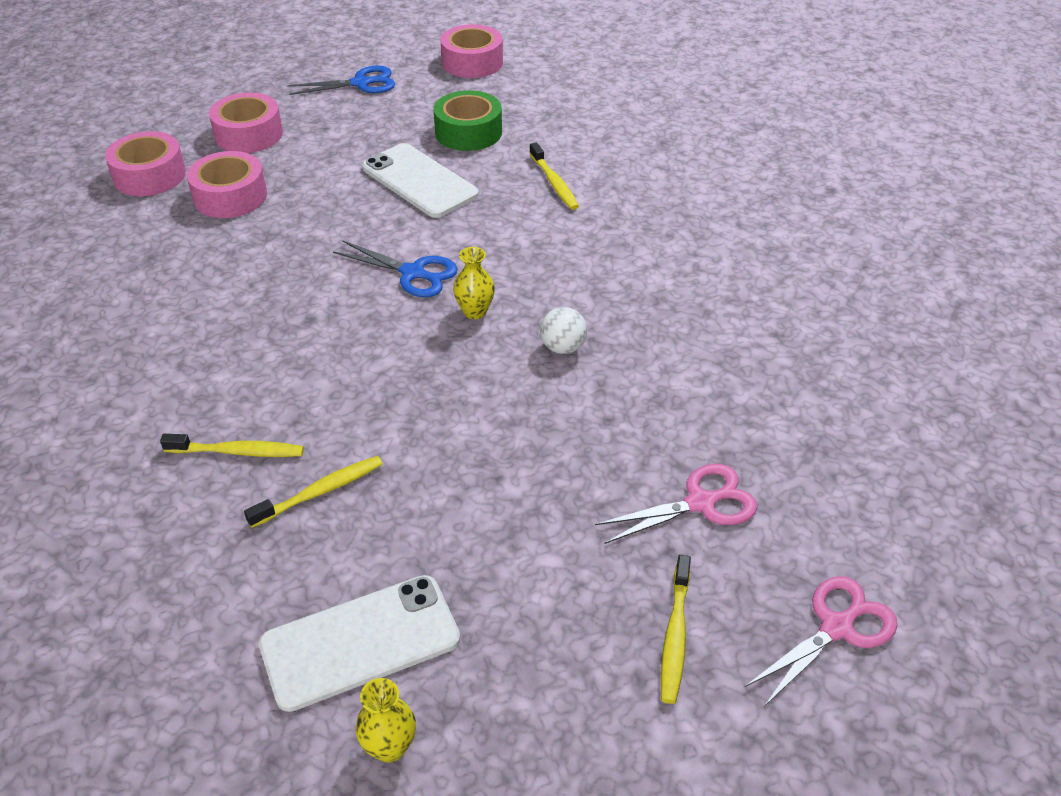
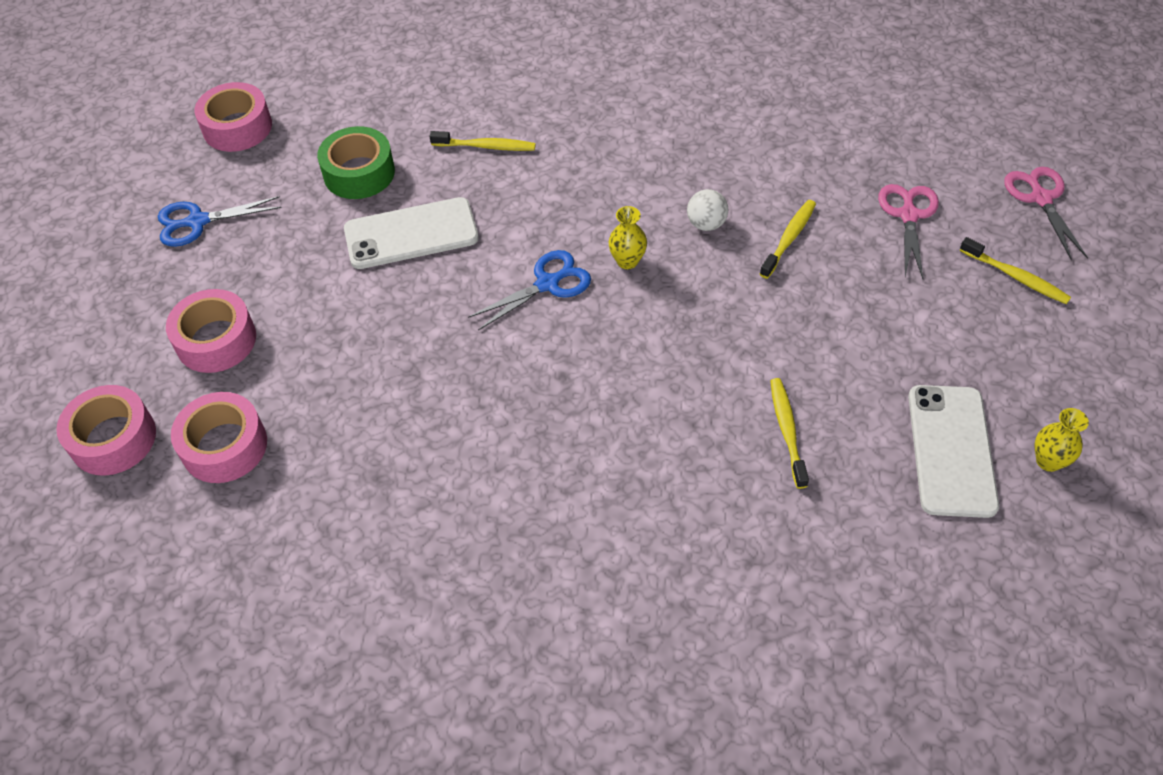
camera: 60 degrees left, 10 degrees up
(230, 196) = (321, 385): pink tape -> pink tape (113, 439)
(238, 452) = (710, 475): yellow toothbrush -> yellow toothbrush (789, 238)
(361, 83) = (198, 222): blue scissors -> blue scissors turned 120 degrees counterclockwise

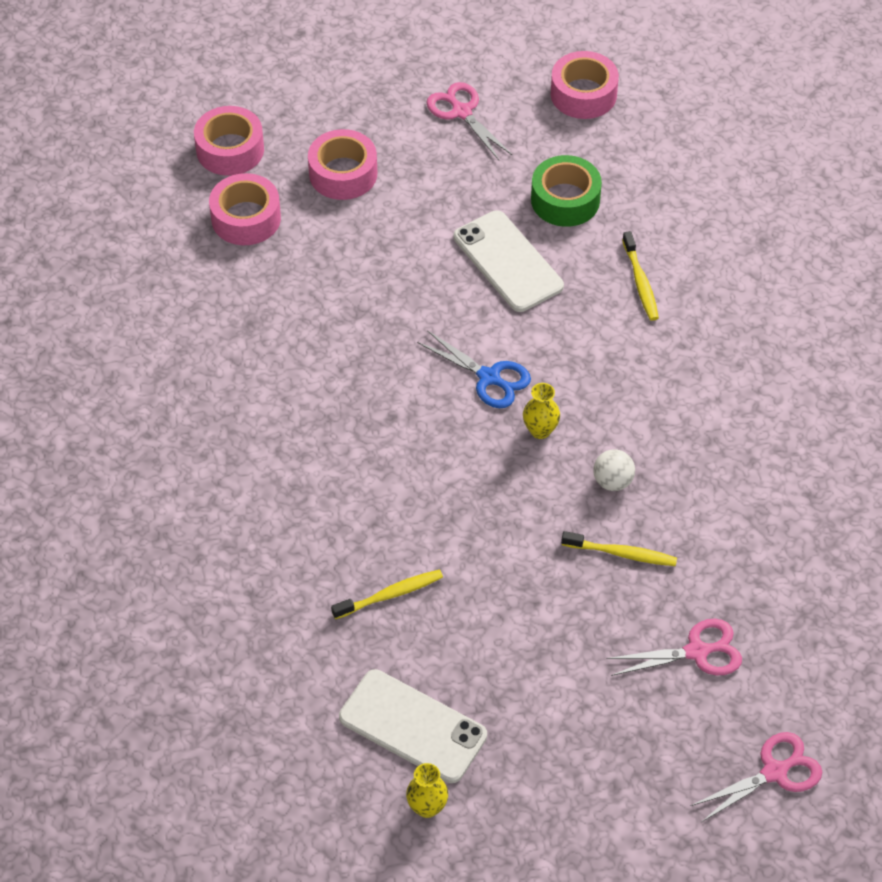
camera: 70 degrees right, 0 degrees up
(198, 222) = (461, 112): blue scissors -> pink scissors
(951, 450) = (412, 726): white phone -> white phone turned 45 degrees clockwise
(1016, 277) = (649, 759): yellow toothbrush -> none

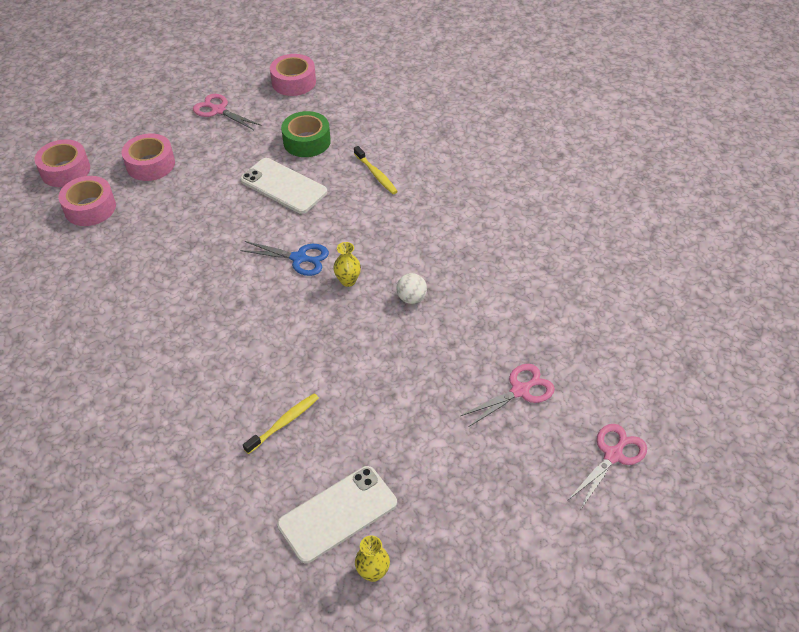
camera: 20 degrees left, 5 degrees down
(412, 726) = (337, 514): white phone -> white phone turned 45 degrees counterclockwise
(621, 553) = (438, 342): yellow toothbrush -> none

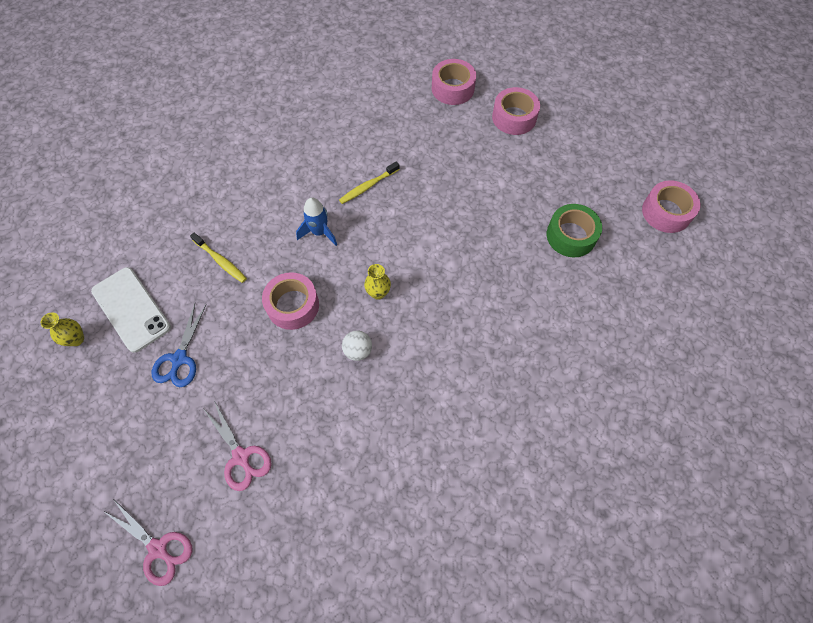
camera: 85 degrees right, 15 degrees up
(65, 170) = (496, 62): pink tape -> pink tape (293, 305)
(218, 110) = (602, 154): pink scissors -> none
(262, 329) = (319, 232): none -> blue rocket
(283, 186) = (501, 224): white phone -> none
(299, 258) = (404, 249): blue scissors -> blue scissors (179, 359)
(376, 174) = (531, 305): yellow toothbrush -> yellow toothbrush (368, 186)

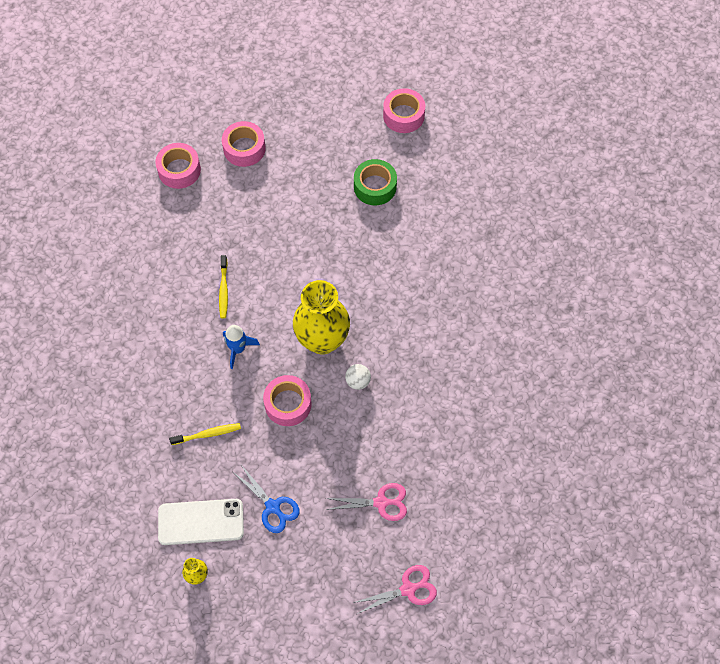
camera: 55 degrees left, 0 degrees up
(378, 293) = (322, 340): yellow vase -> yellow vase, size x2.45

